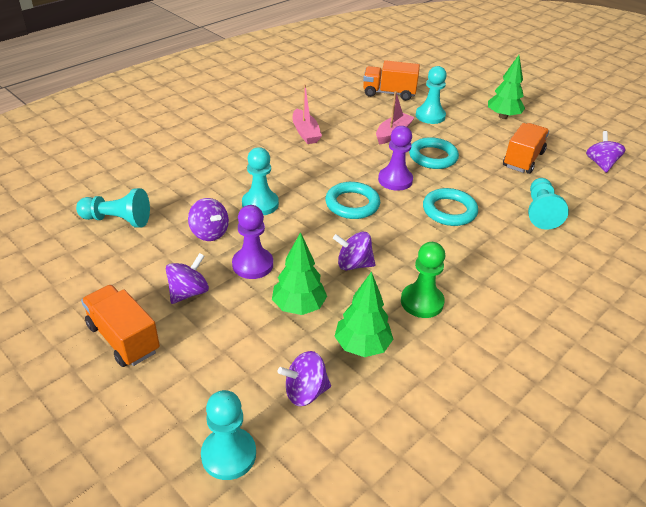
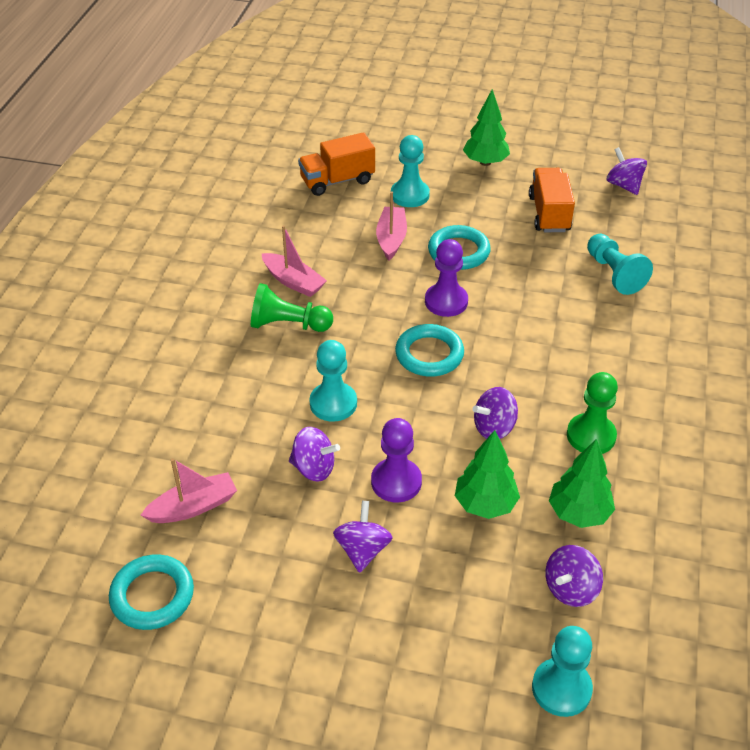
camera: 30 degrees left, 5 degrees up
(117, 220) = (193, 507): turquoise pawn -> pink boat
(123, 338) = (349, 638): orange truck -> none
(278, 152) = (288, 324): none -> green pawn
(449, 211) = (530, 314): turquoise ring -> turquoise ring (152, 595)

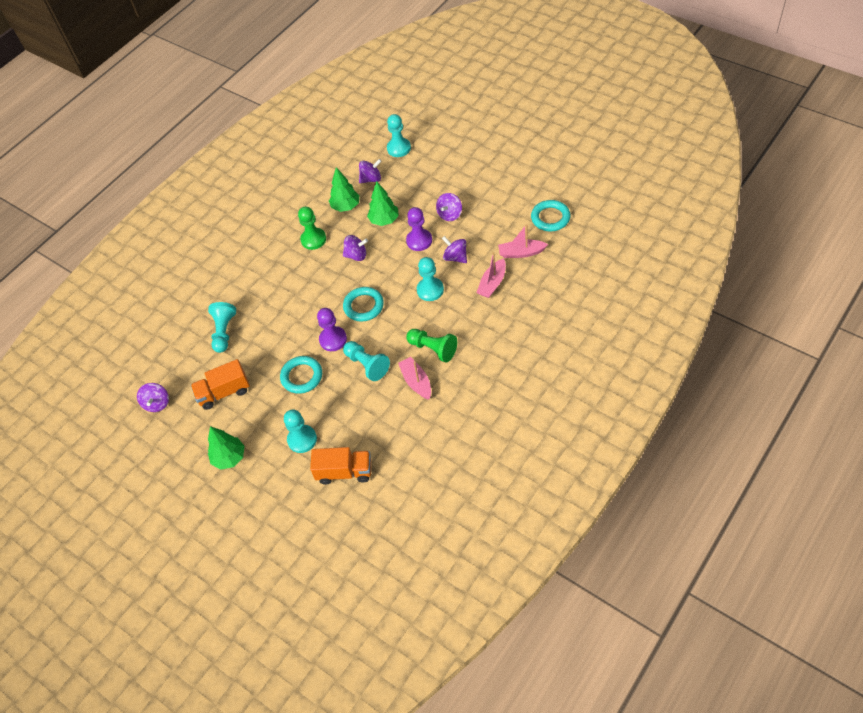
camera: 150 degrees left, 10 degrees up
(375, 284) = (367, 365): none -> turquoise pawn
(391, 239) = (337, 401): pink boat -> pink boat (492, 283)
(549, 214) = (224, 392): orange truck -> orange truck turned 45 degrees clockwise

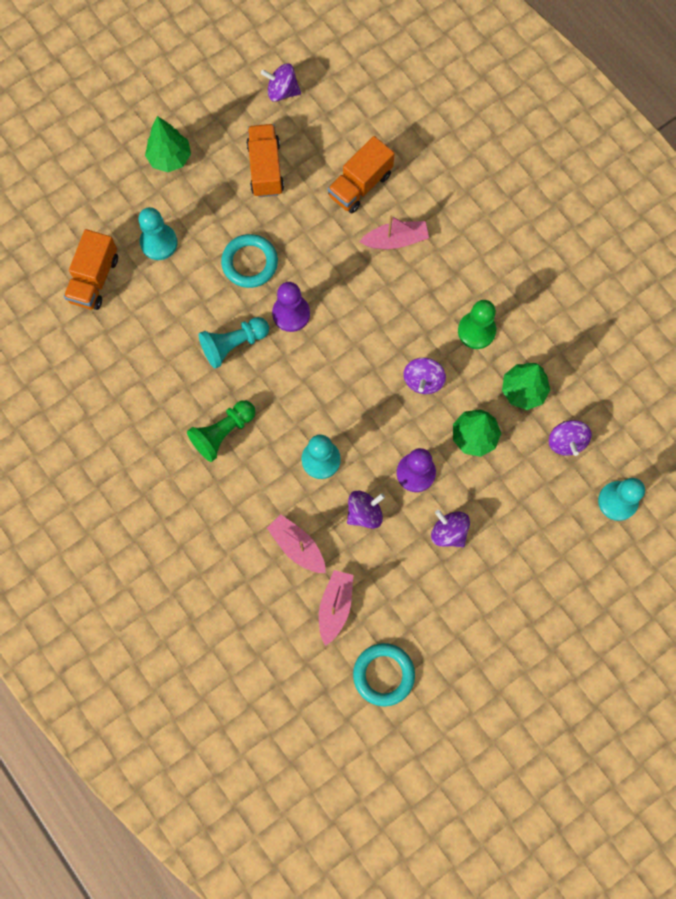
camera: 100 degrees right, 20 degrees up
(224, 332) = (360, 185): turquoise pawn -> orange truck
(363, 306) = (330, 366): turquoise ring -> none
(416, 382) = (182, 396): pink boat -> pink boat (395, 240)

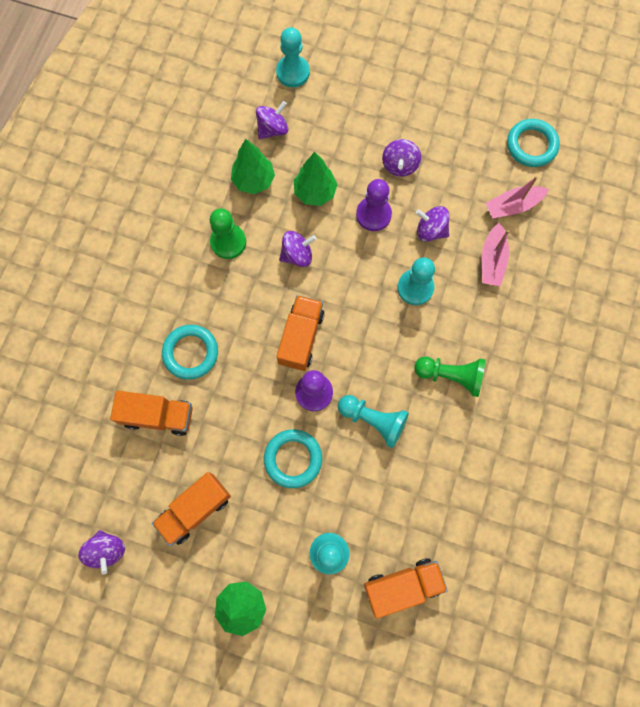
camera: 125 degrees left, 0 degrees up
(345, 334) = (301, 337): none -> orange truck
(395, 240) = (191, 353): pink boat -> turquoise ring

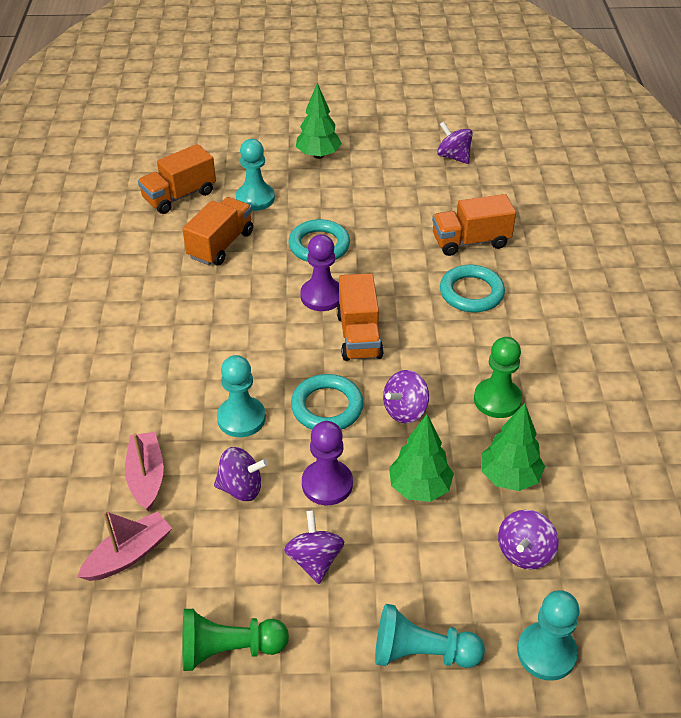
camera: 160 degrees right, 30 degrees down
(195, 509) = (393, 195): orange truck -> orange truck (221, 245)
(373, 420) = (248, 291): turquoise pawn -> turquoise pawn (421, 653)
(451, 376) = (172, 348): green pawn -> green pawn (228, 649)
(531, 145) = (112, 658): turquoise ring -> turquoise ring (327, 407)

